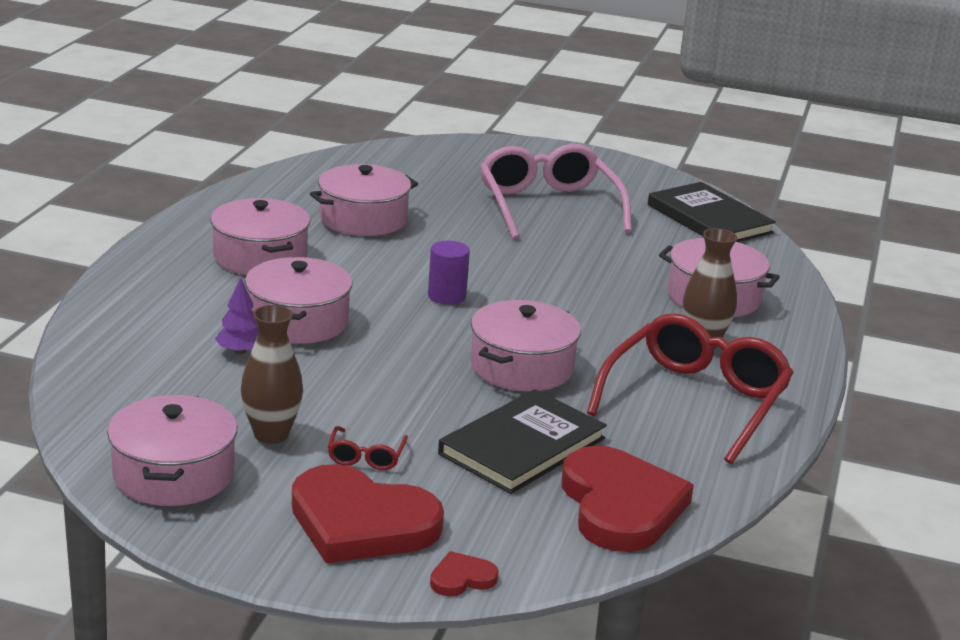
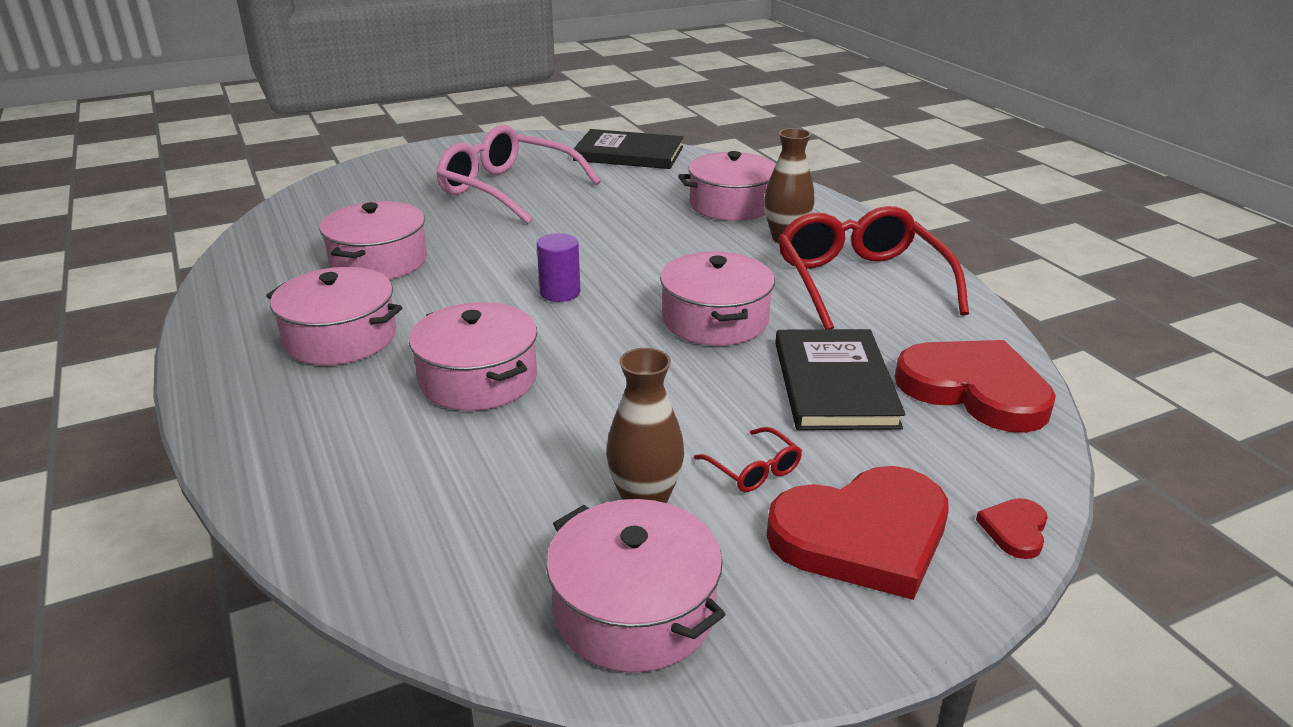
camera: 40 degrees left, 5 degrees up
(240, 351) = (476, 438): purple tree -> none

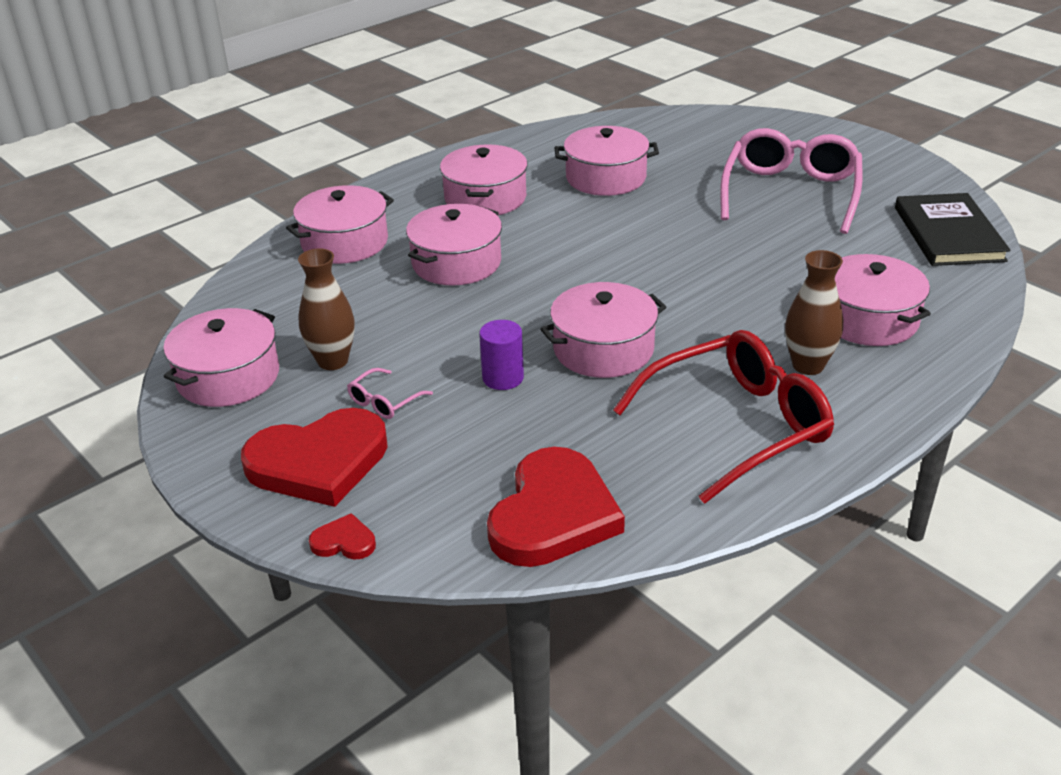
camera: 75 degrees right, 5 degrees up
(342, 461) = (345, 242): none -> pink pot
(560, 292) = (605, 265): purple cylinder -> purple cylinder (503, 378)
(754, 470) = (384, 402): red glasses -> pink glasses
(834, 384) = (524, 428): black book -> none
(863, 536) = (319, 462): red heart -> red heart turned 75 degrees counterclockwise

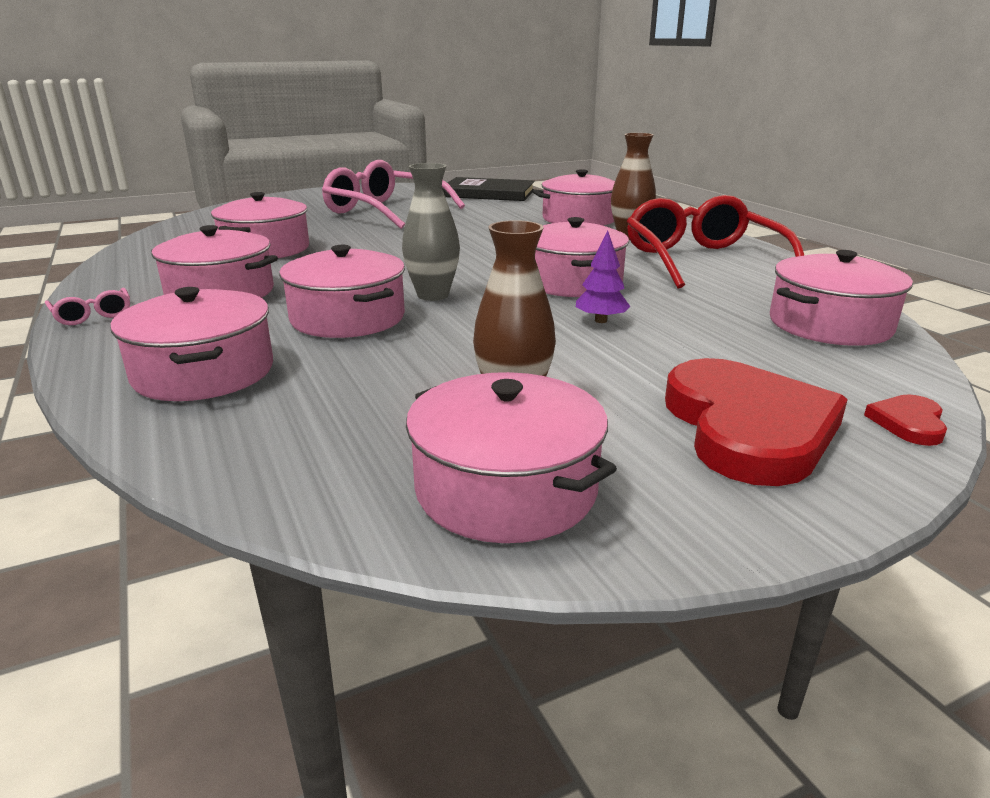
camera: 75 degrees left, 10 degrees down
(384, 402) = (623, 379): pink glasses -> pink glasses (93, 315)
(503, 378) = (600, 320): purple cylinder -> purple tree
(526, 285) = (433, 295): none -> grey vase
(553, 514) = (829, 325): red heart -> pink pot

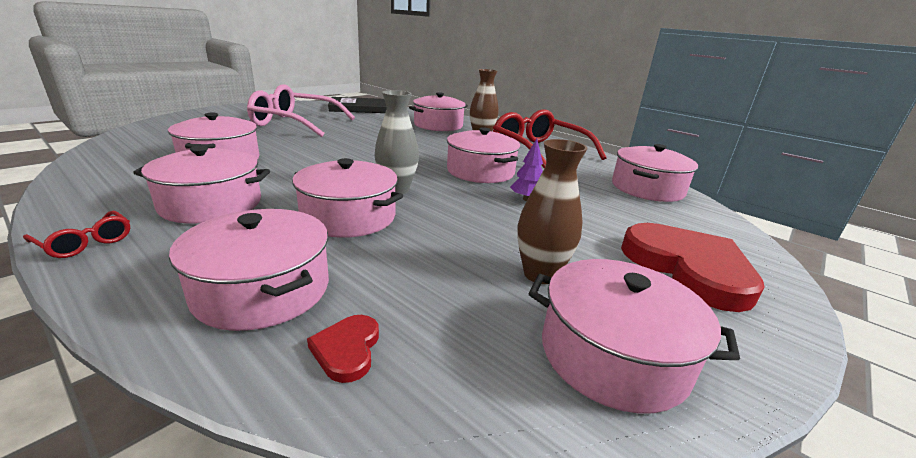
camera: 25 degrees left, 0 degrees up
(93, 315) = (86, 243): pink glasses -> red glasses
(908, 423) = (753, 249): red heart -> red heart (347, 349)

